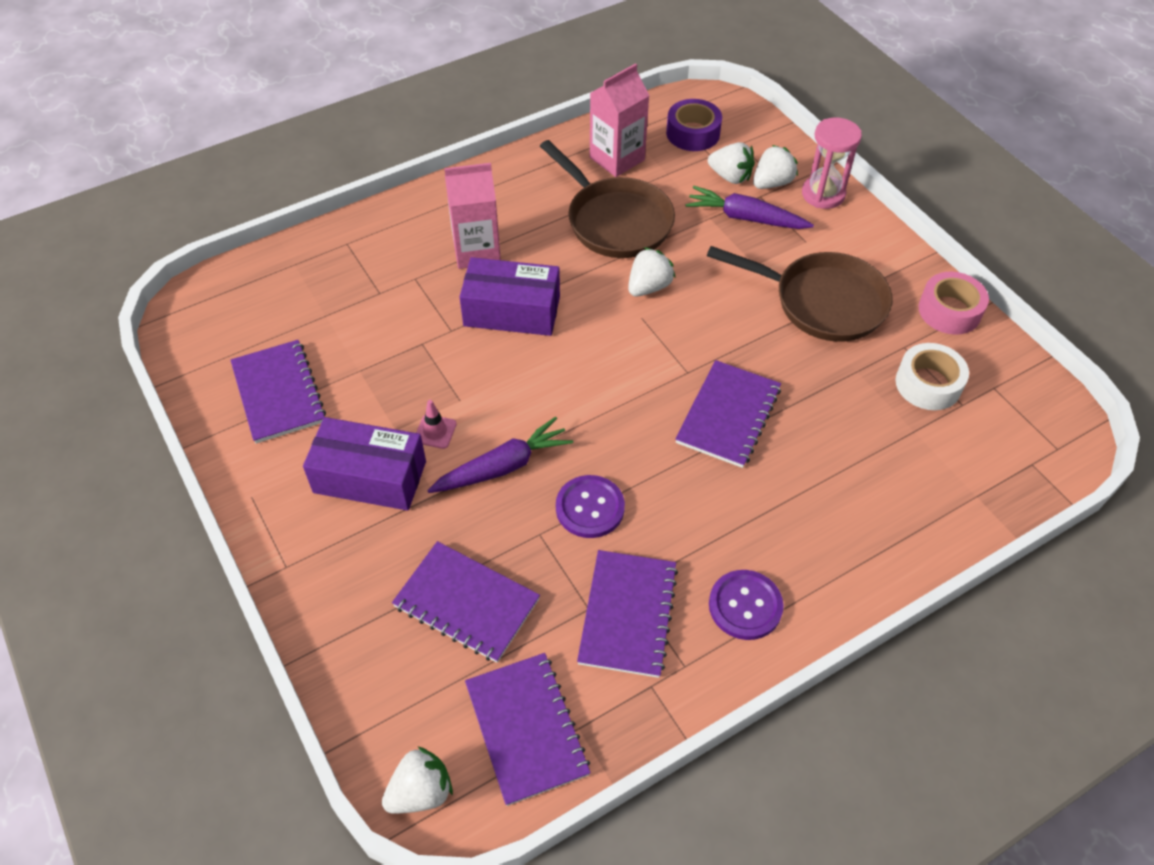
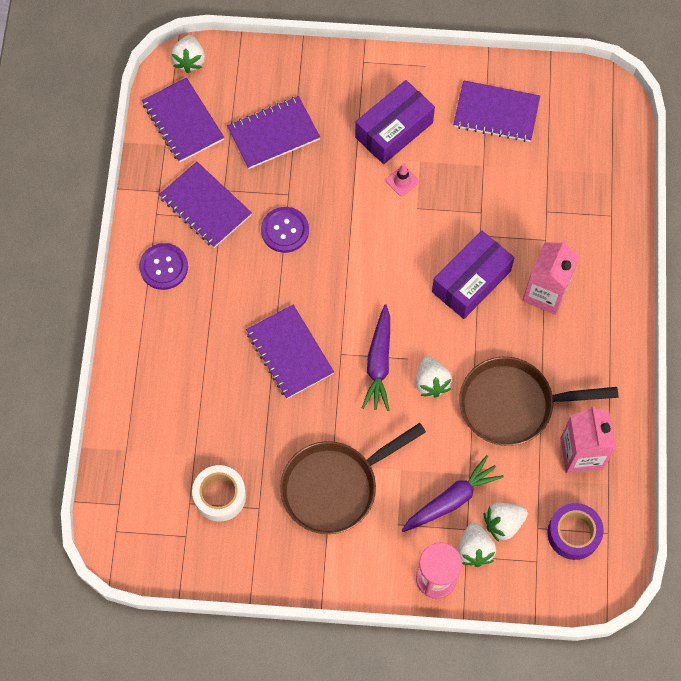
camera: 125 degrees right, 15 degrees up
(502, 466) = (348, 202): purple carrot -> purple carrot (379, 363)
(526, 729) = (183, 121): purple notebook -> purple notebook turned 45 degrees clockwise
(949, 311) = (264, 567): pink tape -> none

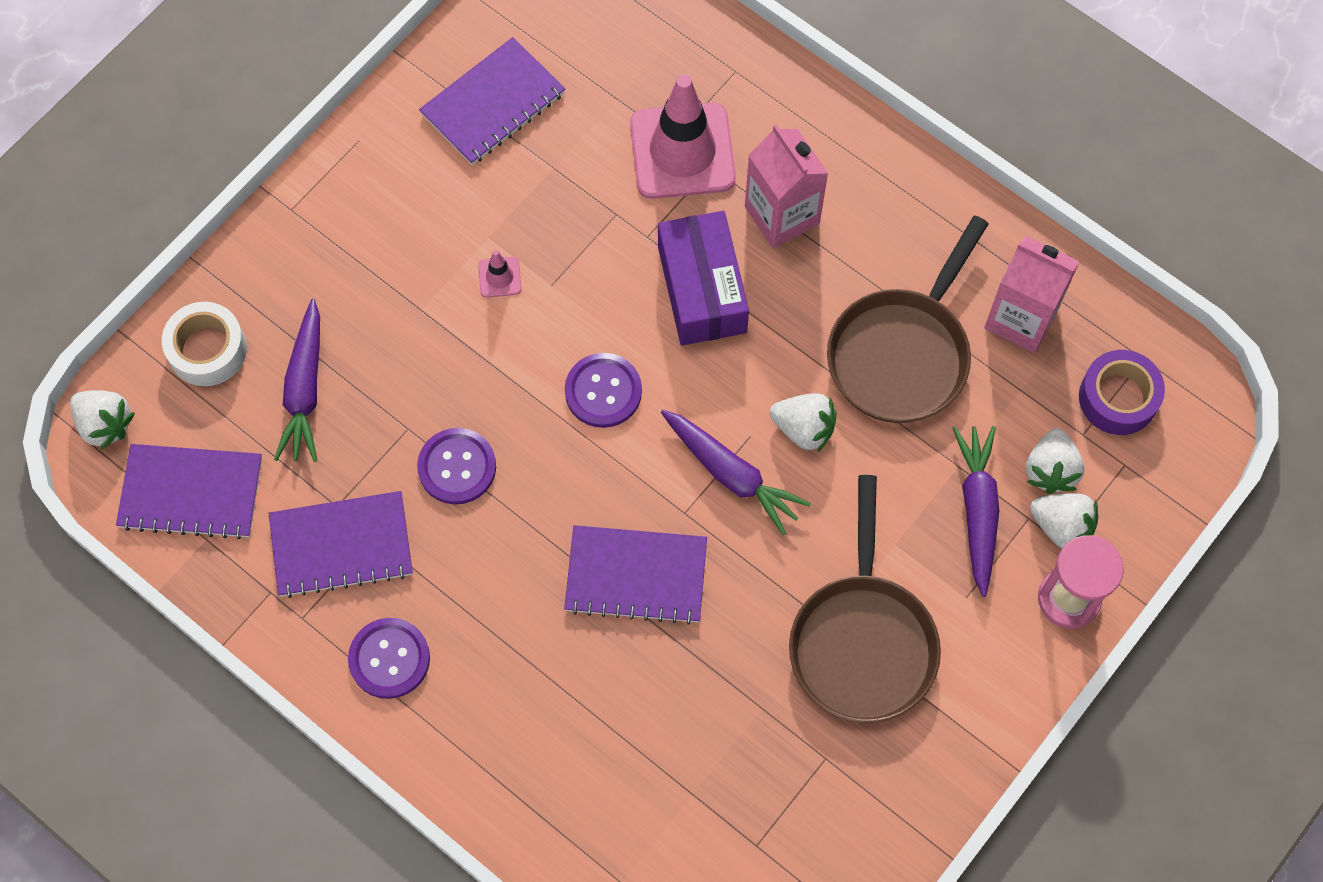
camera: 55 degrees left, 0 degrees up
(220, 496) = (773, 798): white tape -> white tape (207, 350)
(273, 134) = (305, 389): purple notebook -> purple carrot
(377, 271) = (603, 391): none -> purple button
(394, 130) = (419, 238): purple box -> none
(543, 220) = (682, 151): none -> pink traffic cone

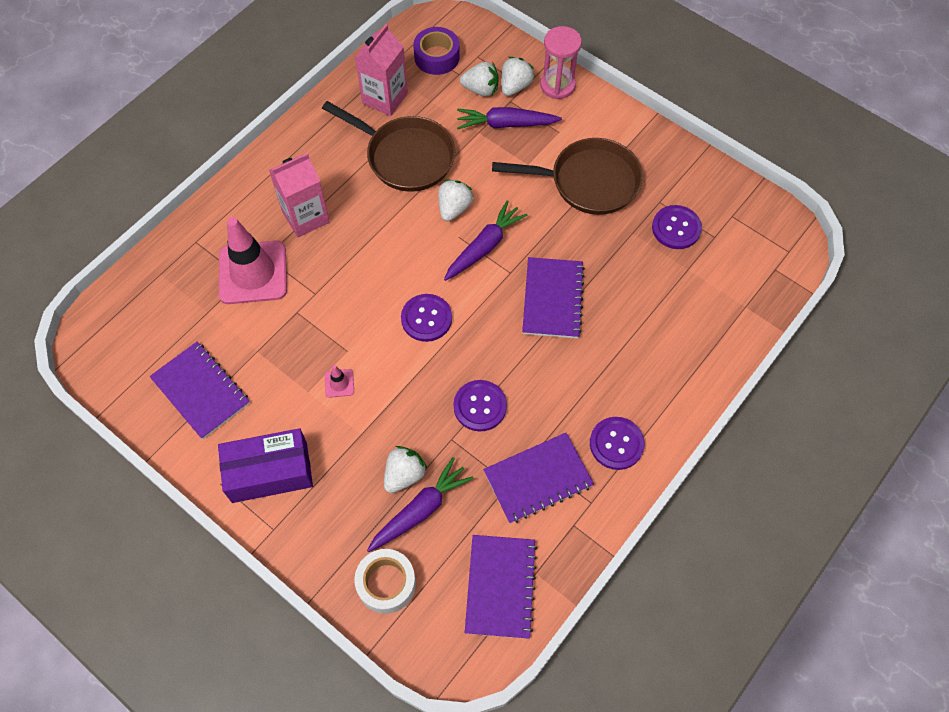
camera: 90 degrees left, 5 degrees down
(105, 424) = (445, 657): white strawberry -> white strawberry (404, 475)
(305, 389) = (420, 510): purple carrot -> purple carrot turned 45 degrees counterclockwise
(341, 545) = (538, 478): purple notebook -> purple notebook turned 75 degrees clockwise
(702, 289) = (356, 262): purple box -> purple box (269, 472)
(772, 781) = (676, 228): none -> purple button

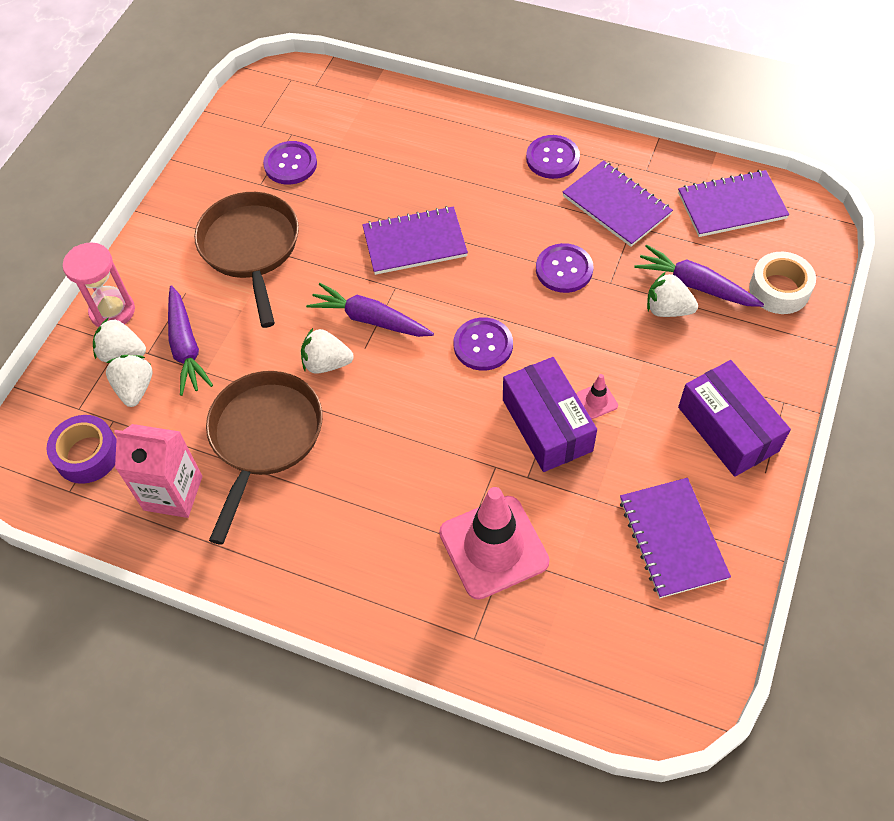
camera: 105 degrees left, 5 degrees down
(200, 391) = (672, 538): purple notebook -> purple notebook turned 45 degrees counterclockwise
(306, 217) = (391, 518): pink carton -> none
(333, 340) = (547, 425): none -> purple box

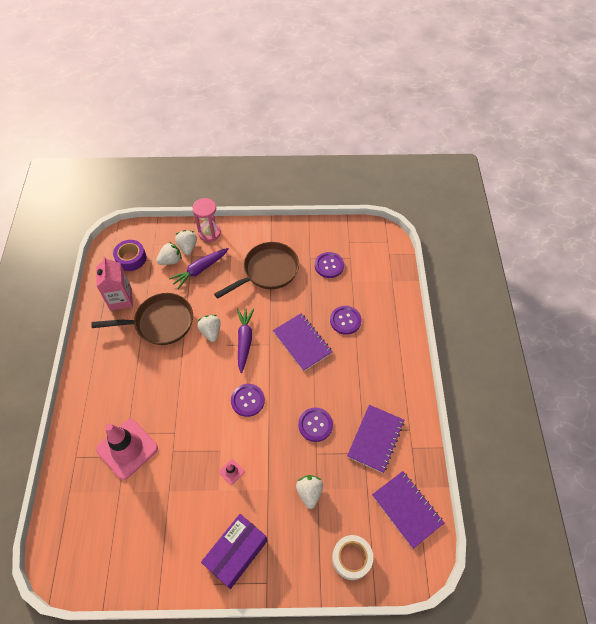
camera: 65 degrees right, 0 degrees up
(547, 425) = (207, 450): purple box -> none
(552, 158) = (395, 391): purple button -> purple button (345, 320)
(672, 538) = (155, 541): purple notebook -> none
(695, 285) = (334, 504): purple carrot -> none

